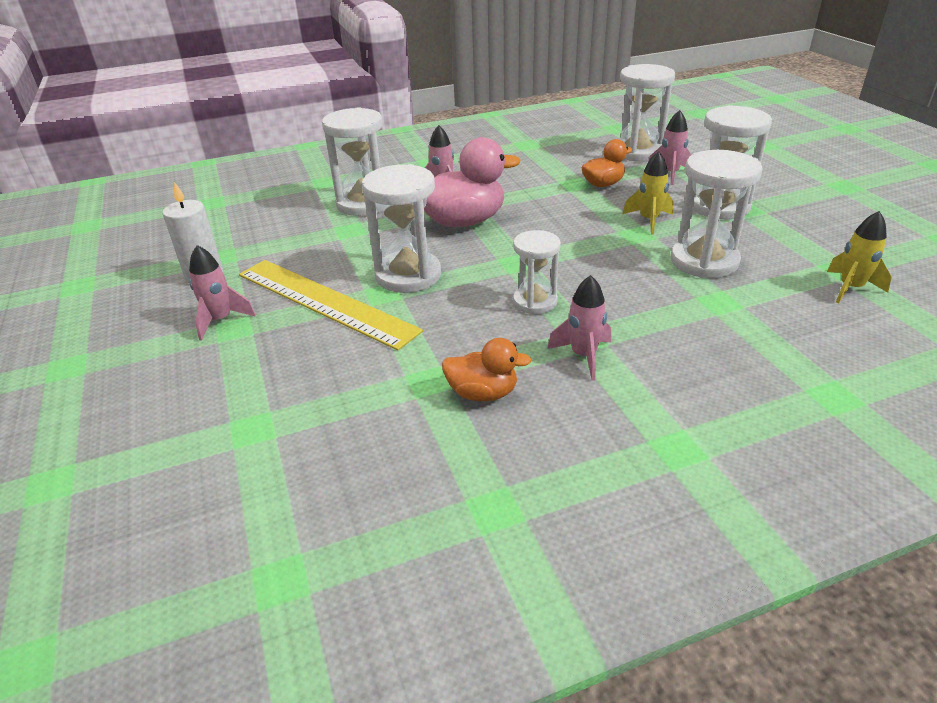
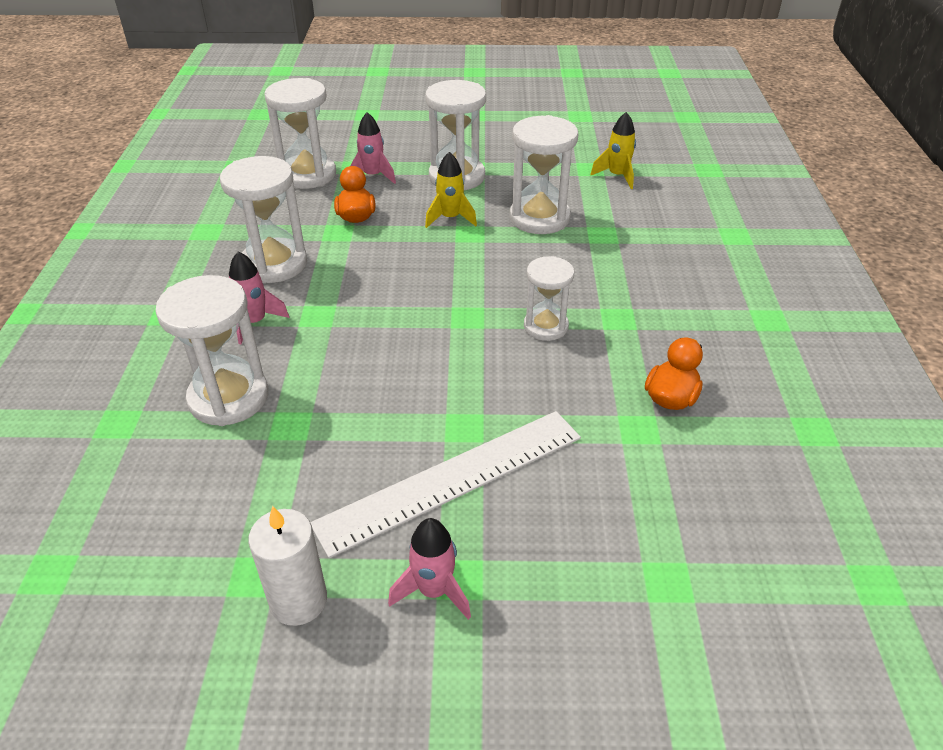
camera: 70 degrees left, 5 degrees up
(325, 302) = (452, 479): yellow ruler -> white ruler
(408, 275) = (440, 398): white hourglass -> white hourglass (274, 264)
(463, 222) = (352, 328): pink duck -> none
(583, 356) = (642, 325): pink rocket -> none

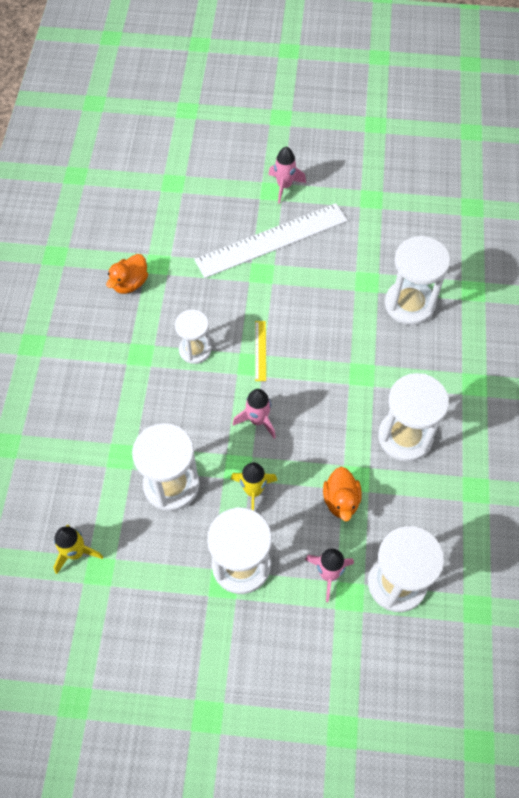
camera: 175 degrees left, 20 degrees up
(255, 322) = (407, 370): pink rocket -> pink rocket (258, 420)
(298, 600) = (348, 186): white candle -> none
(455, 331) = (260, 350): none -> yellow ruler

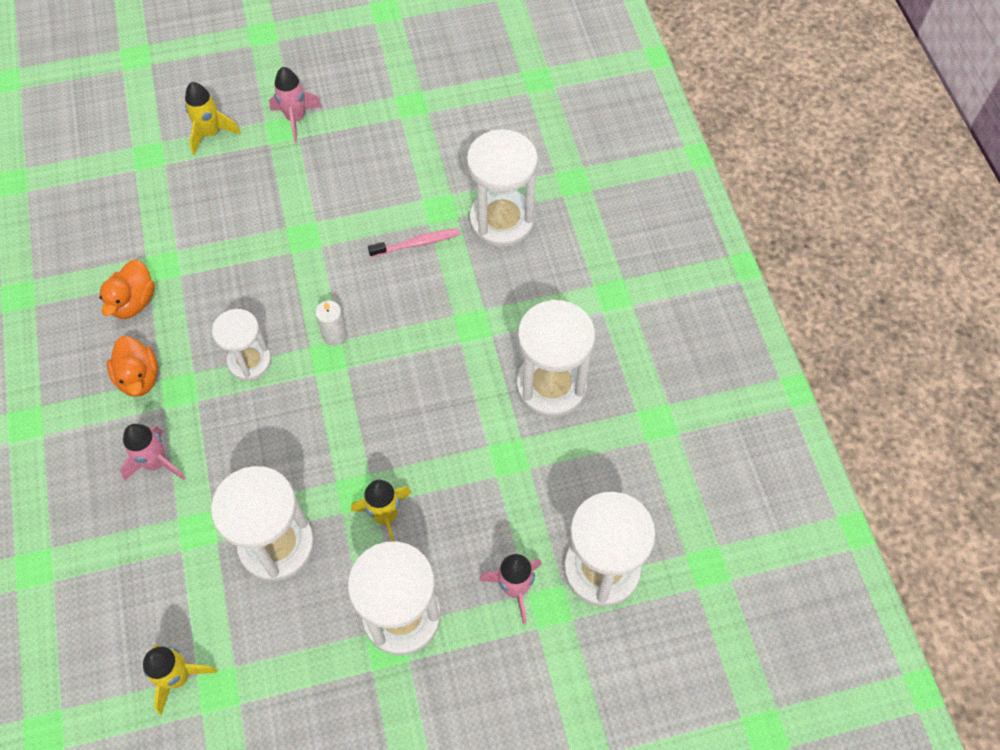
camera: 20 degrees left, 0 degrees up
(221, 180) = (211, 133): none -> yellow rocket
(258, 420) = (361, 425): pink rocket -> pink rocket (156, 463)
(260, 350) = (334, 335): yellow ruler -> white candle
(271, 240) = (302, 192): white ruler -> none
(341, 302) = (417, 243): none -> pink toothbrush
(341, 500) = (499, 491): orange duck -> orange duck (139, 378)

